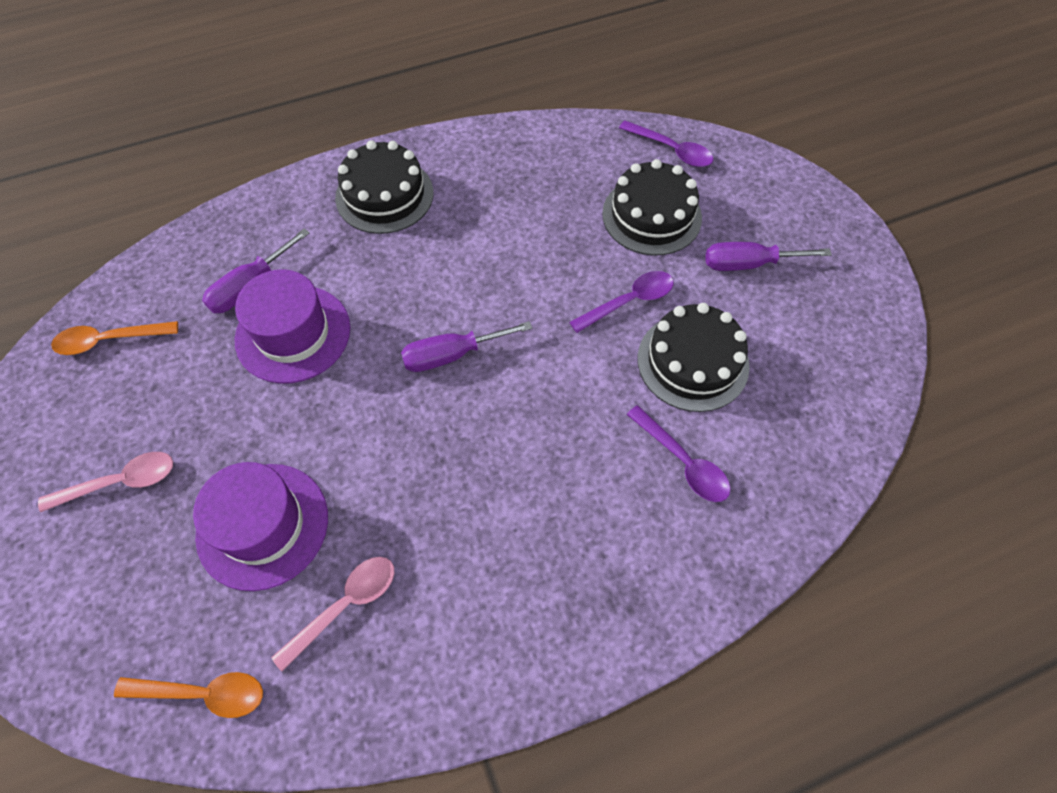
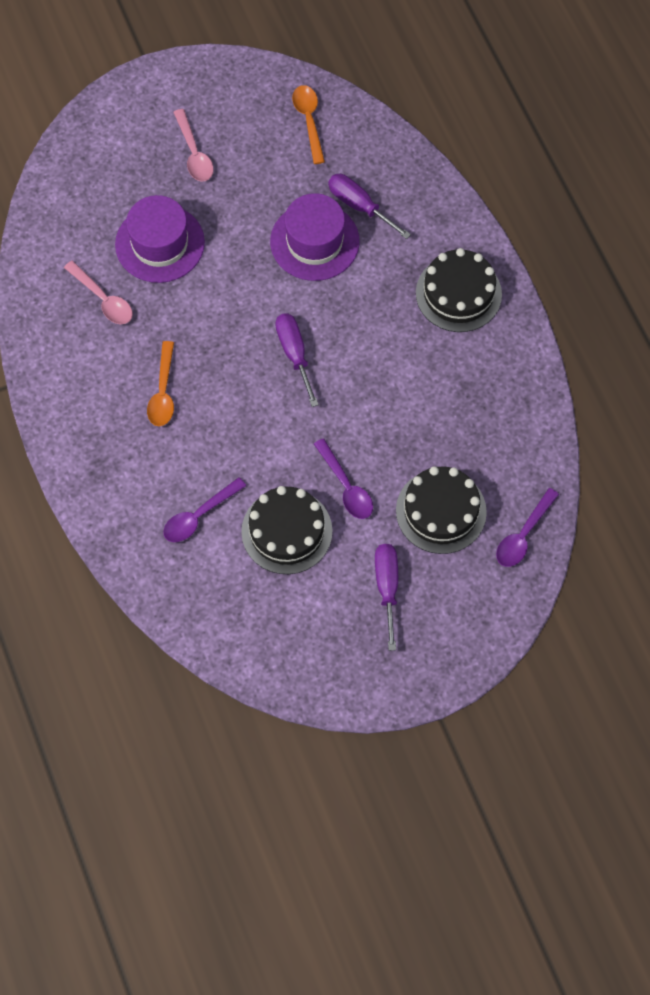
camera: 90 degrees right, 5 degrees up
(203, 693) = (54, 227): orange spoon -> orange spoon (163, 392)

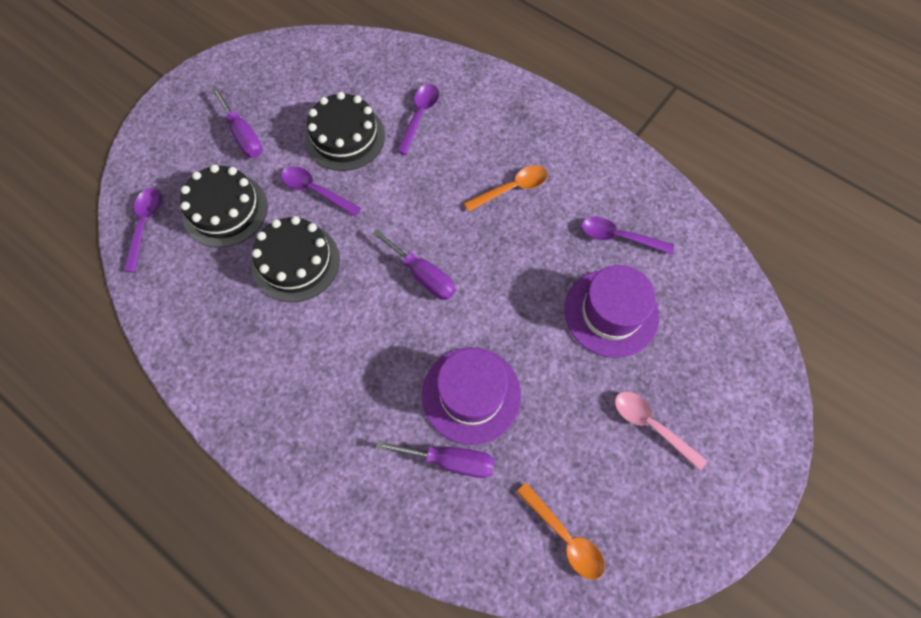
camera: 150 degrees right, 0 degrees up
(103, 299) = (619, 237): pink spoon -> purple spoon
(163, 392) = (512, 188): orange spoon -> orange spoon turned 90 degrees clockwise
(458, 293) = (299, 417): black cake -> black cake (296, 262)

